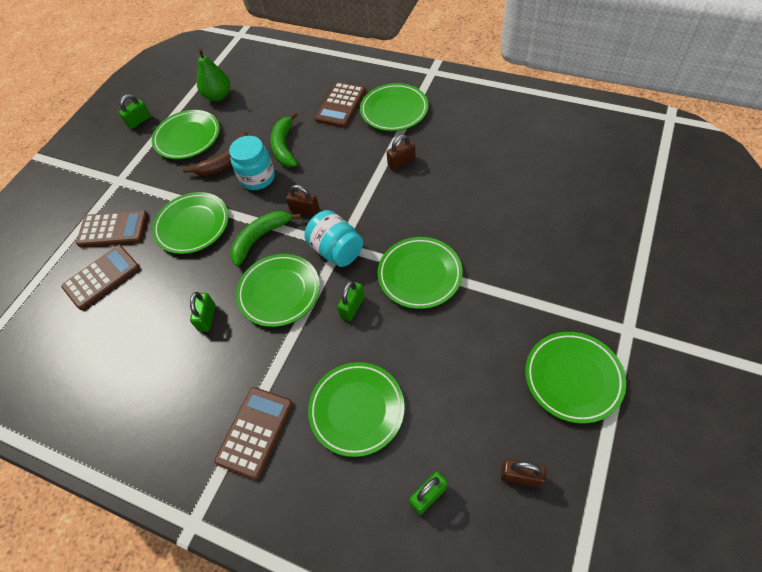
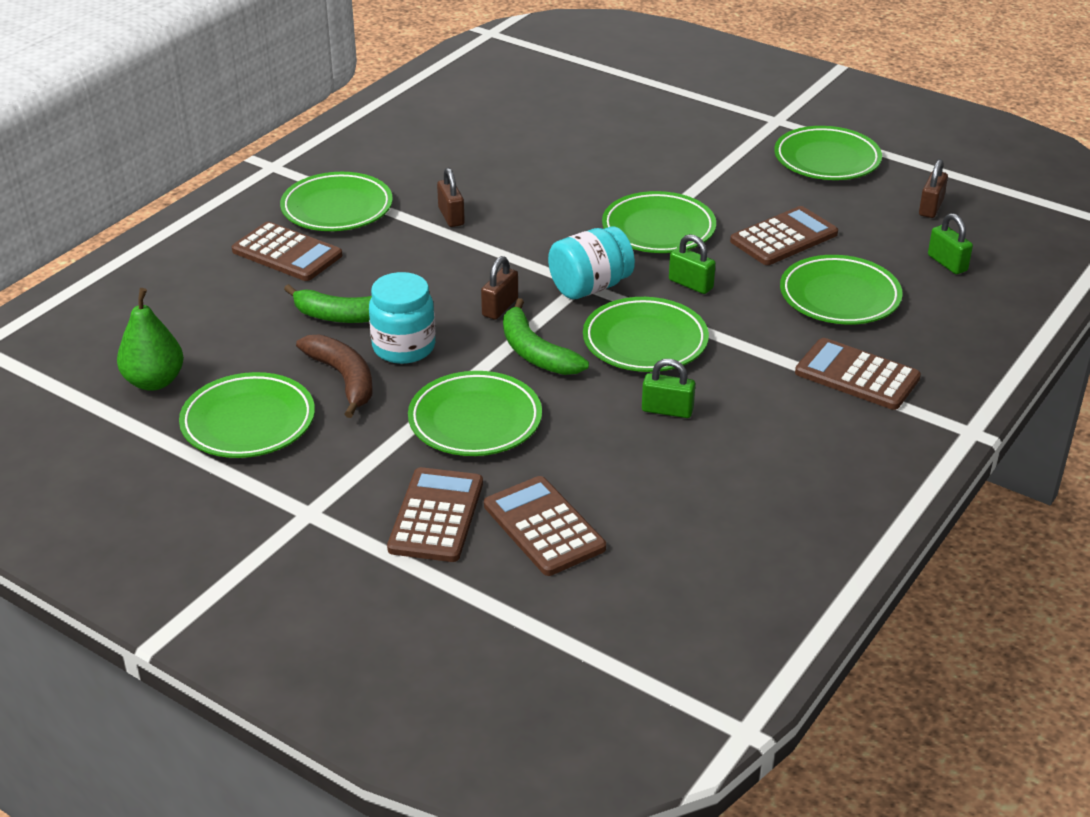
camera: 85 degrees left, 20 degrees down
(139, 121) = (150, 487): green padlock -> none
(432, 359) = (783, 237): none -> brown calculator

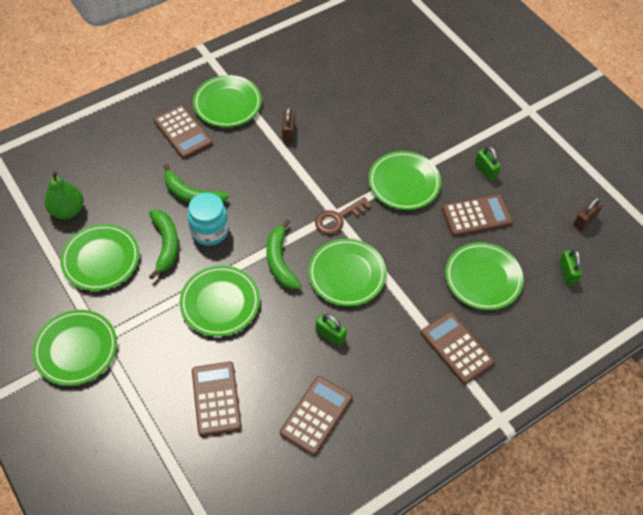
camera: 20 degrees right, 20 degrees up
(344, 379) = (166, 244): brown banana -> green banana
(436, 516) = (164, 368): brown calculator -> brown calculator (316, 415)
(500, 307) = (278, 217): brown padlock -> none
(590, 287) = (338, 218): turquoise jar -> brown key
(690, 284) = (398, 236): green padlock -> green padlock (485, 170)
(827, 160) = (541, 156): green plate -> green plate (76, 349)

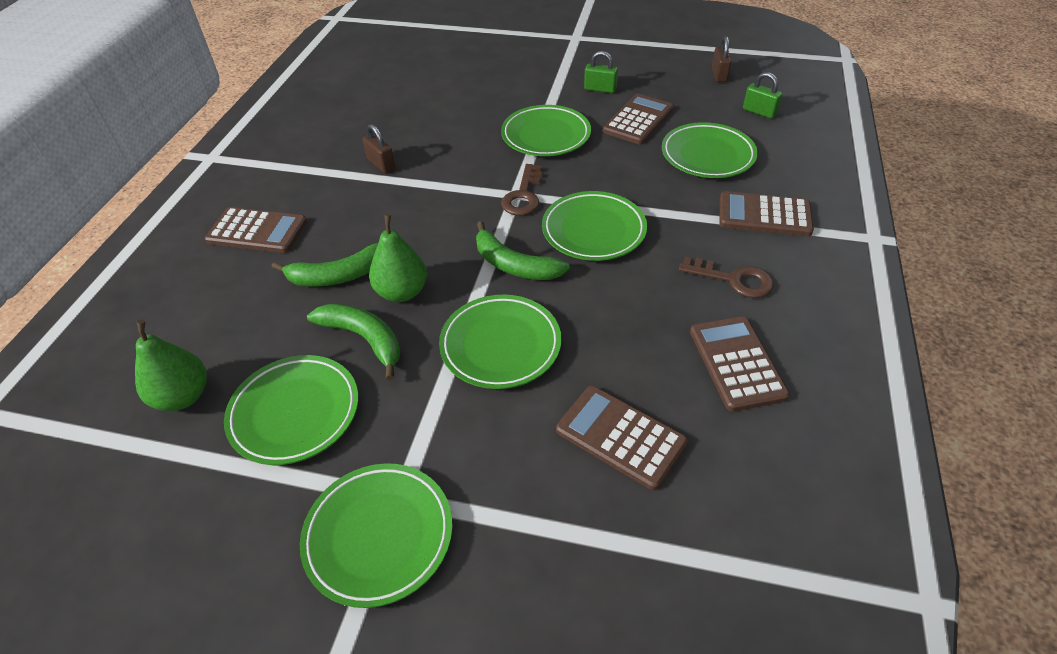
camera: 40 degrees left, 10 degrees down
(210, 231) = (402, 292): turquoise jar -> green pear
(227, 104) = (283, 180): green plate -> none
(330, 335) = (649, 287): green padlock -> none
(380, 370) = (733, 279): none -> brown key

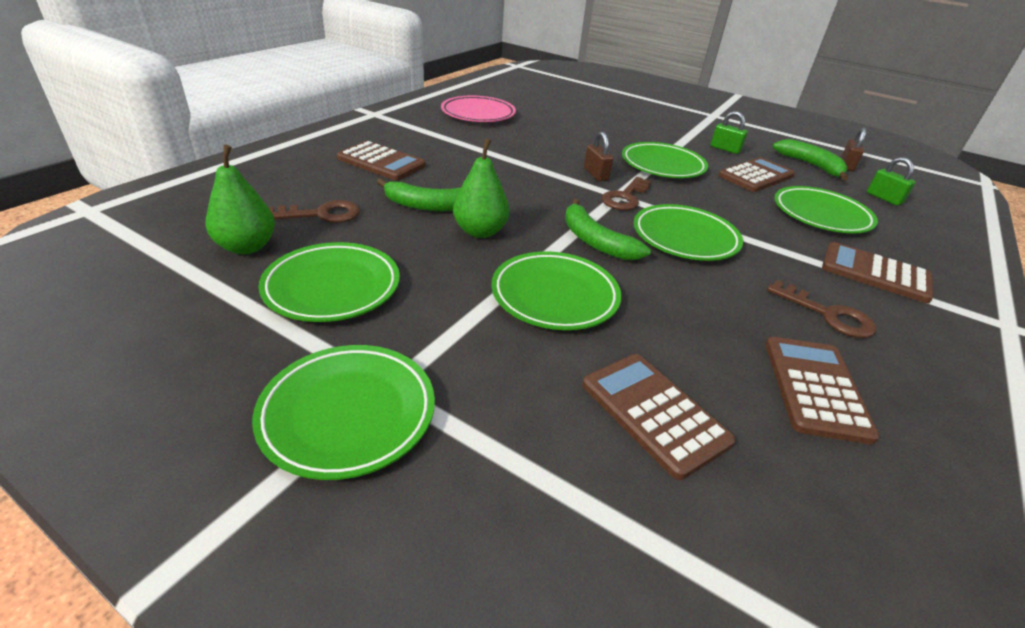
camera: 15 degrees right, 10 degrees down
(234, 327) = (321, 214): none -> brown key
(327, 119) = (478, 114): none -> pink plate
(364, 339) = (427, 254): green banana -> green banana (810, 165)
(381, 164) = (507, 149): brown padlock -> brown padlock (595, 174)

